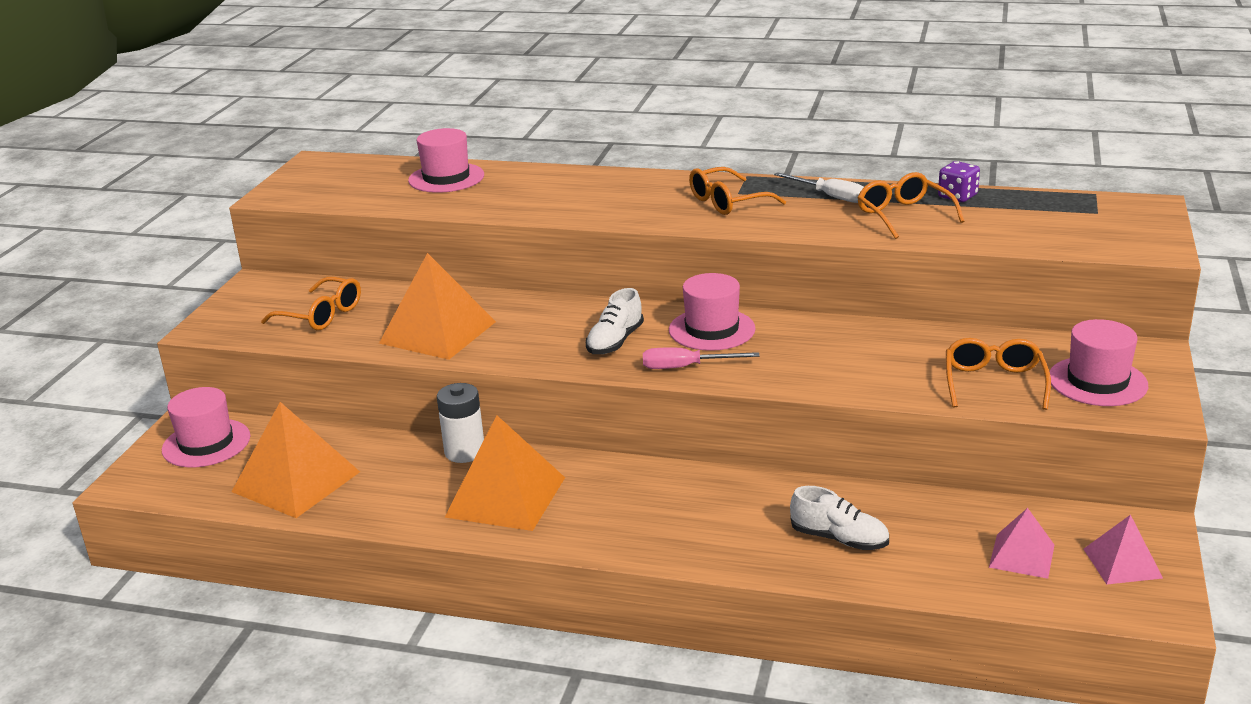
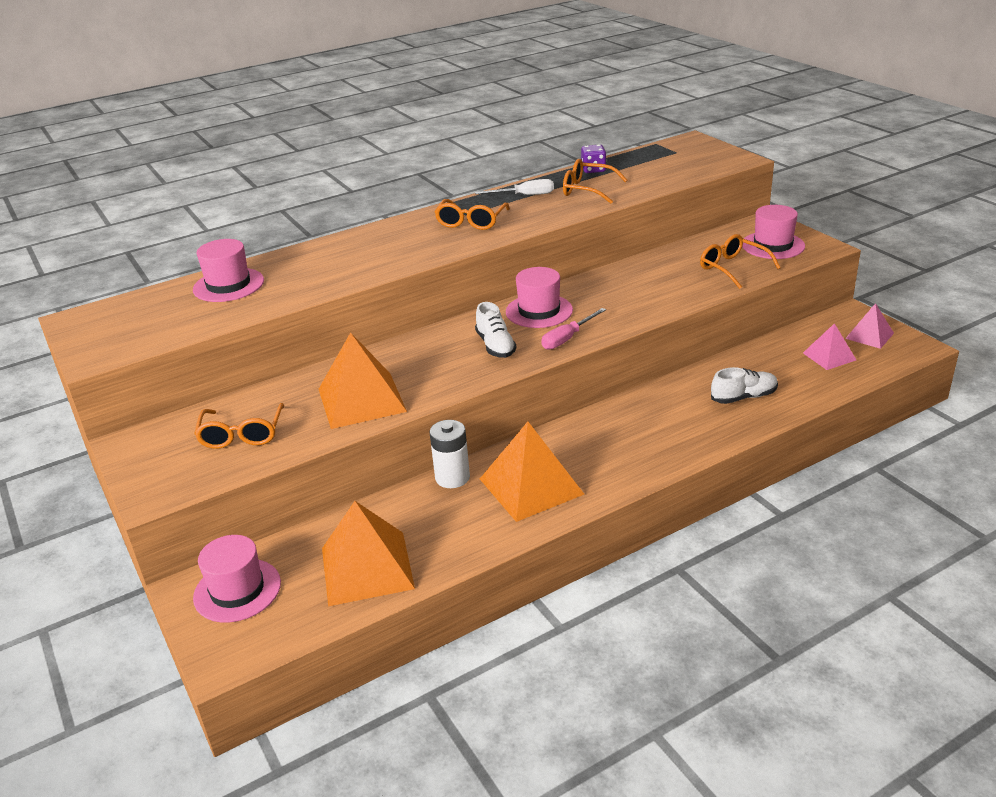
camera: 45 degrees left, 5 degrees up
(322, 315) = (242, 435): orange glasses -> orange glasses turned 105 degrees clockwise

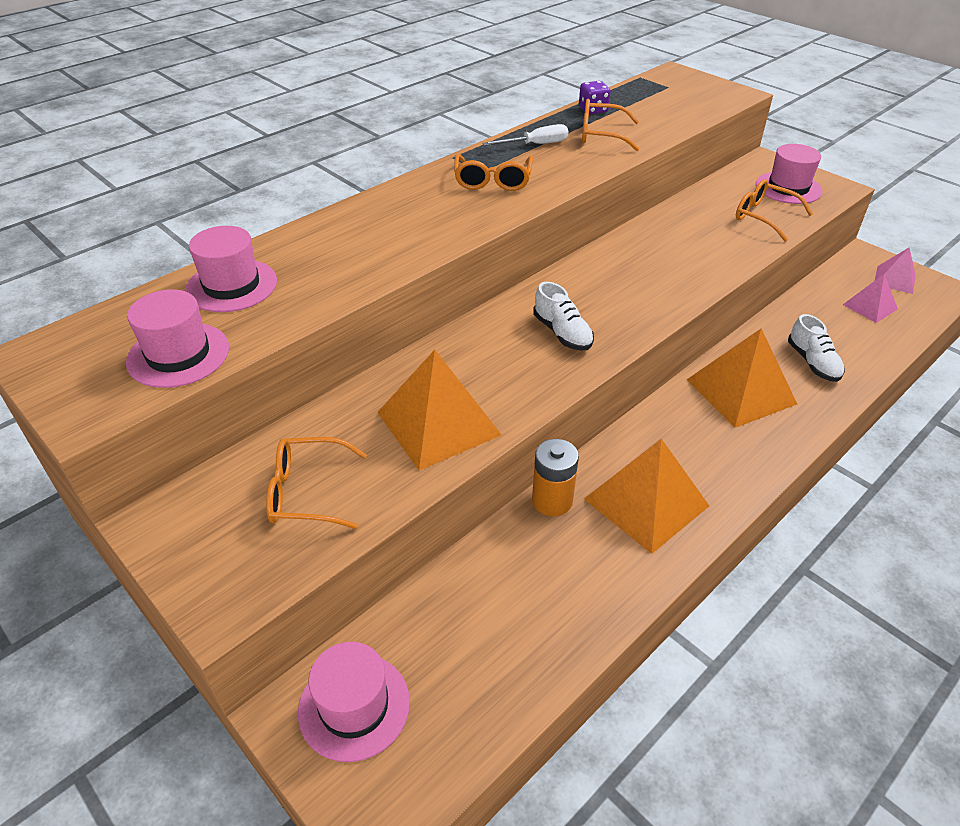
camera: 15 degrees left, 10 degrees up
(242, 435) = (307, 492): orange glasses -> orange glasses turned 105 degrees clockwise
(367, 568) = (506, 646): orange pyramid -> orange pyramid (741, 391)
(452, 477) = (552, 501): white battery -> orange battery
(539, 311) = (588, 283): pink hat -> pink hat (178, 355)
(567, 338) = (638, 317): pink screwdriver -> none
(743, 397) = (813, 362): white shoe -> white shoe turned 105 degrees clockwise

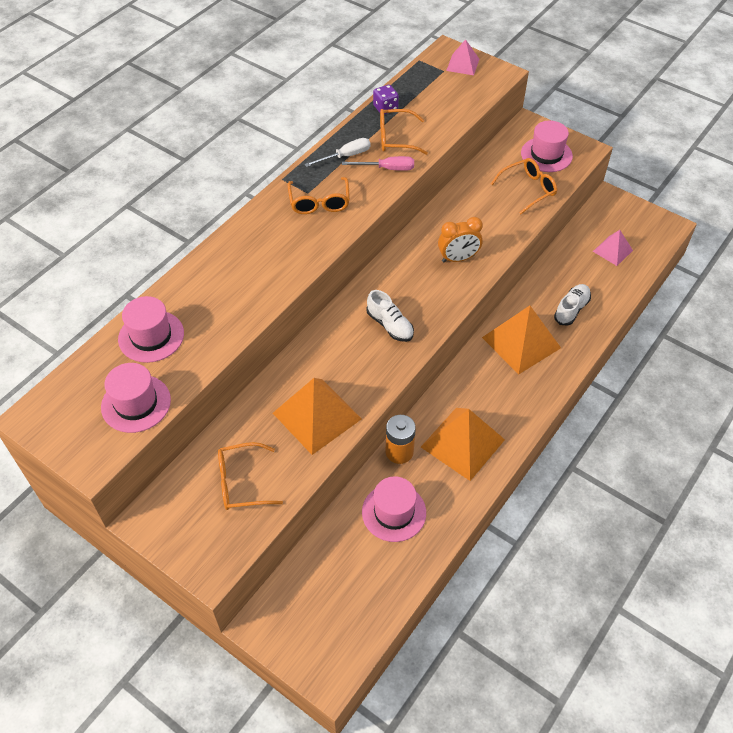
camera: 10 degrees left, 10 degrees up
(354, 706) = (299, 612): pink hat -> pink hat (394, 512)
(585, 159) = (387, 169): none -> pink screwdriver
(665, 274) = (458, 258): none -> orange clock
(763, 217) = (528, 189): orange glasses -> orange glasses turned 120 degrees clockwise
(813, 362) = (571, 309): white shoe -> white shoe turned 120 degrees counterclockwise
(894, 279) = (631, 221): pink pyramid -> pink pyramid (463, 64)

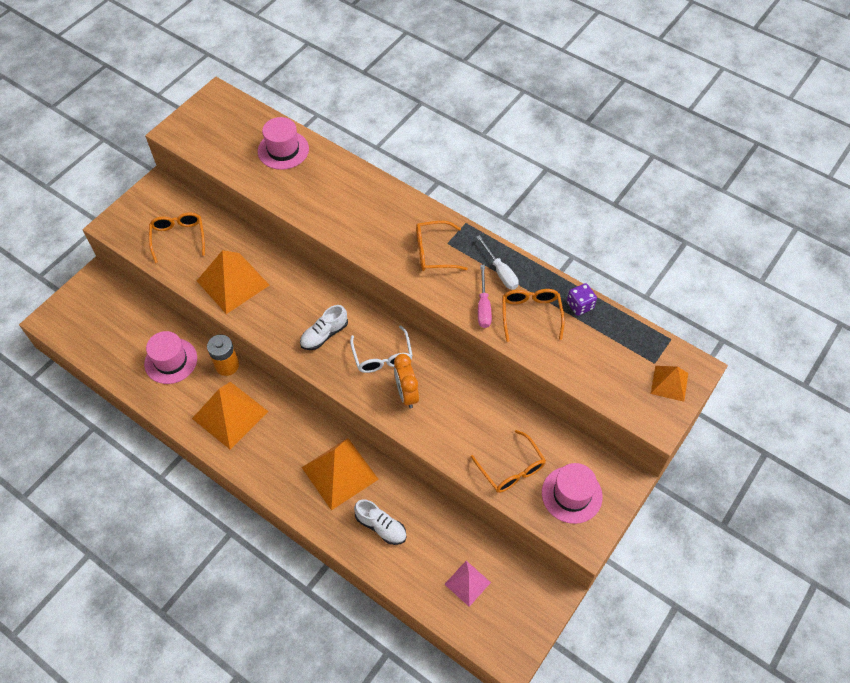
camera: 90 degrees right, 5 degrees up
(136, 403) = (220, 148): pink hat -> none
(416, 277) = (382, 357): none -> white glasses
(463, 64) = (669, 383): pink pyramid -> orange pyramid

